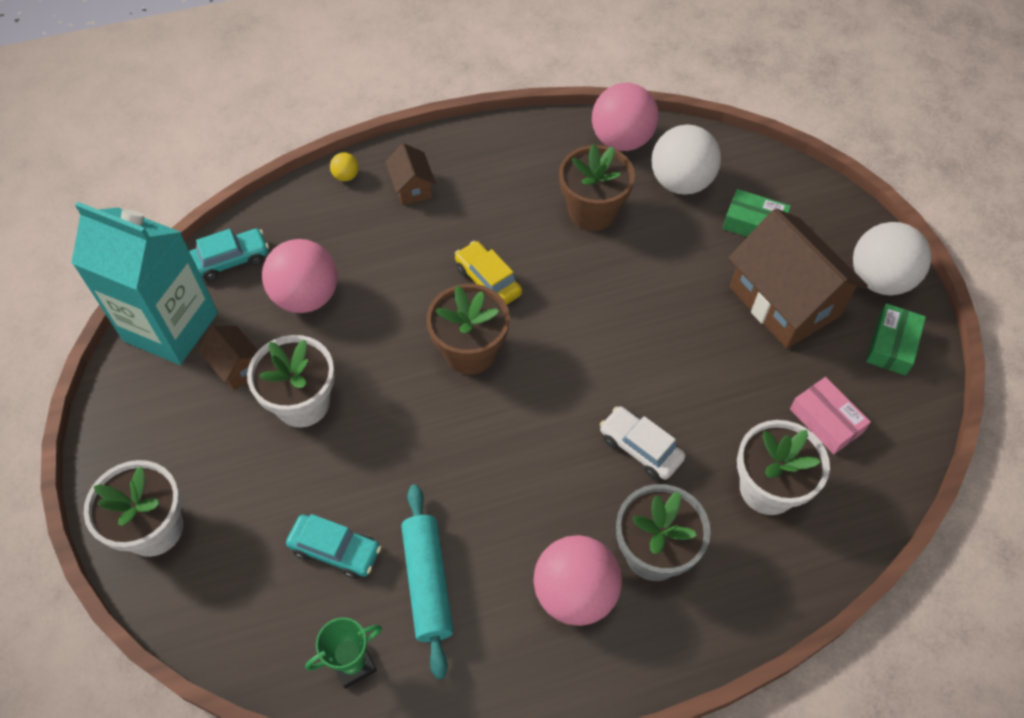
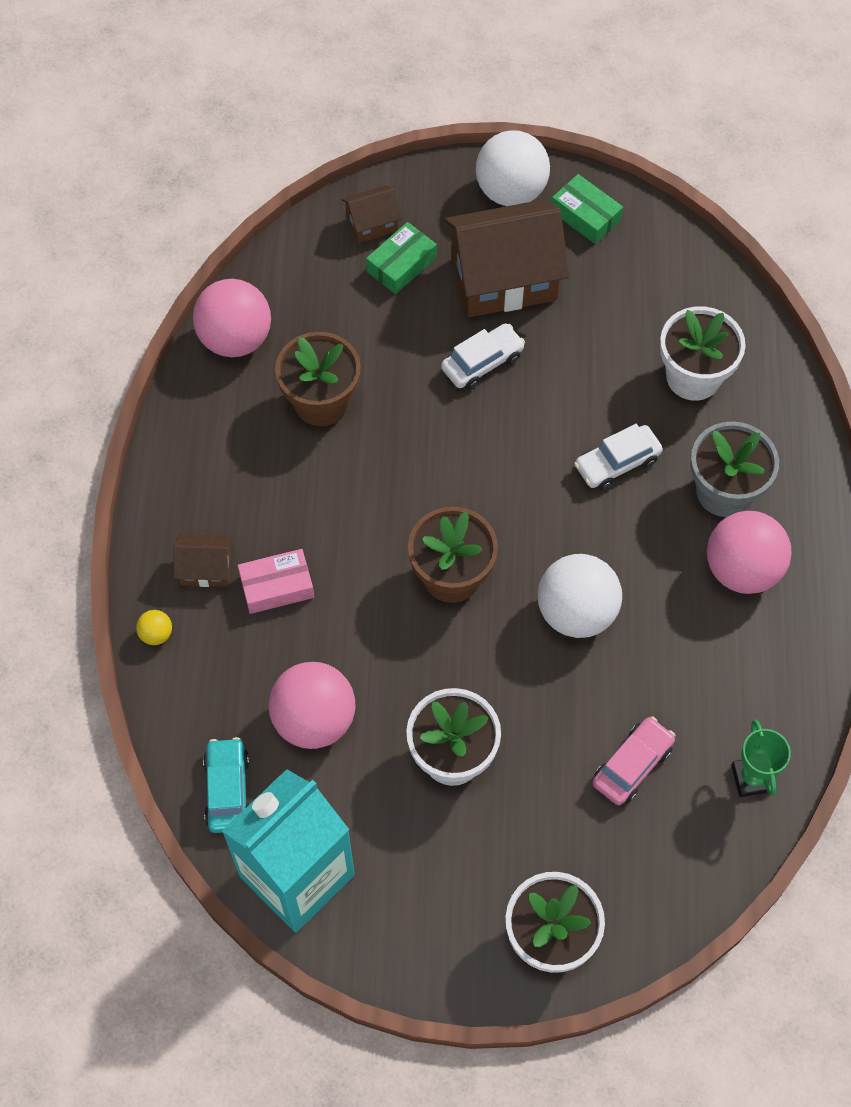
camera: 70 degrees left, 5 degrees up
(236, 366) = (379, 814): brown house -> brown house (372, 224)
(335, 550) = (632, 765): turquoise car -> pink car
(427, 583) = (692, 691): turquoise rolling pin -> none
(488, 281) = (370, 532): yellow car -> none
(681, 182) = (319, 306): white ball -> white ball (576, 612)
(689, 311) = (482, 362): none -> white car
(826, 420) = (643, 302): pink box -> pink box (277, 586)

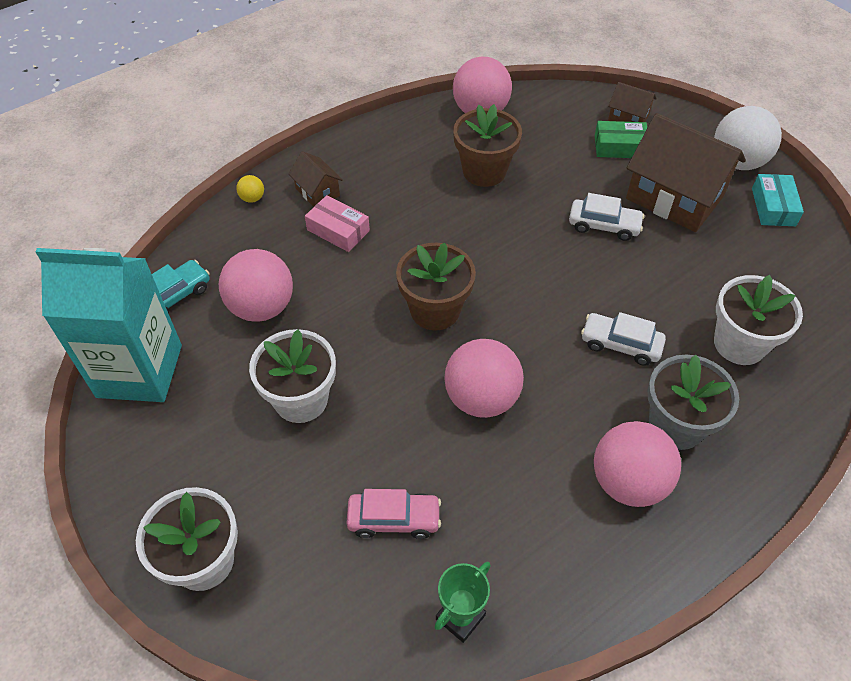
camera: 50 degrees right, 10 degrees down
(576, 612) = (481, 398): white ball -> pink ball
(585, 216) = (773, 207): green box -> turquoise box

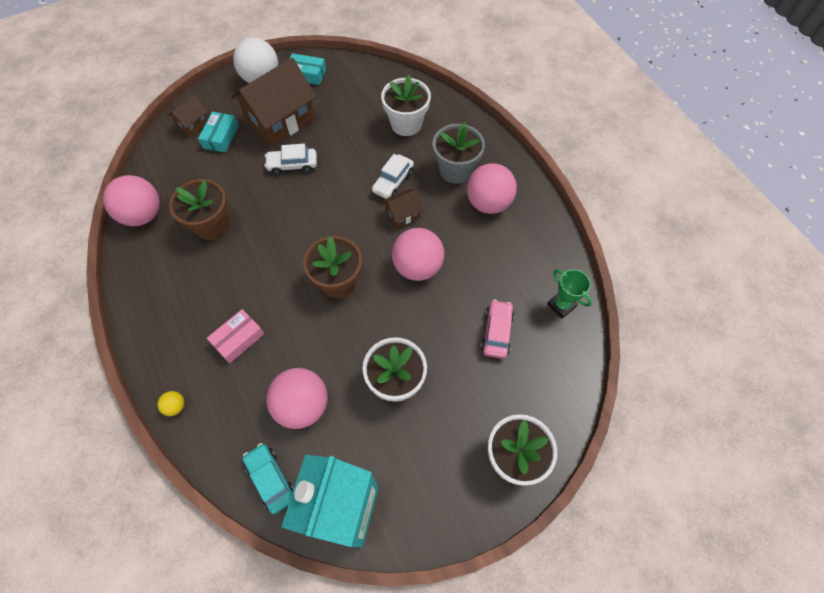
camera: 80 degrees left, 10 degrees up
(317, 192) = (188, 350): brown house -> brown house (403, 214)
(604, 225) = (292, 165): white car -> white car turned 120 degrees counterclockwise
(619, 147) = (221, 137): green box -> turquoise box

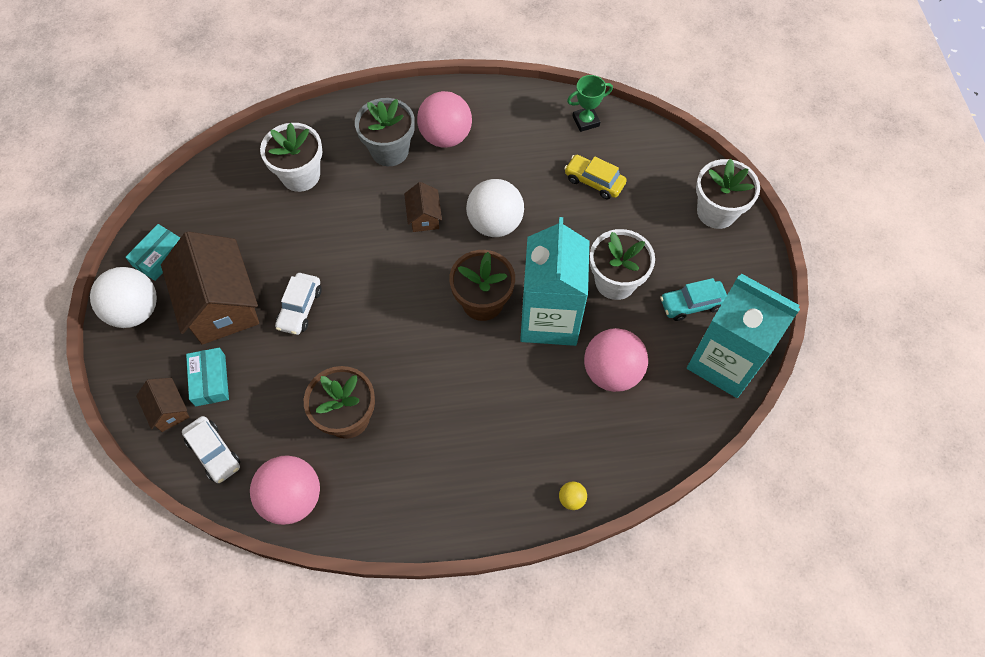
camera: 70 degrees left, 0 degrees up
(221, 137) = (210, 380): turquoise box -> turquoise box turned 45 degrees clockwise
(238, 339) = (513, 418): pink box -> none
(271, 479) = (679, 419): turquoise car -> turquoise car (692, 304)
(339, 338) = (549, 319): none -> turquoise carton
(393, 182) = (376, 213): white car -> white car (214, 452)
(417, 266) = (495, 223): pink ball -> white ball
(496, 332) = (594, 181): pink car -> yellow car

